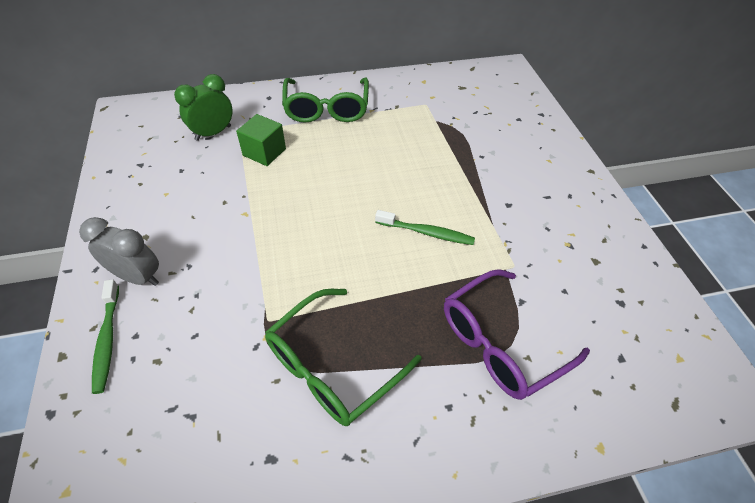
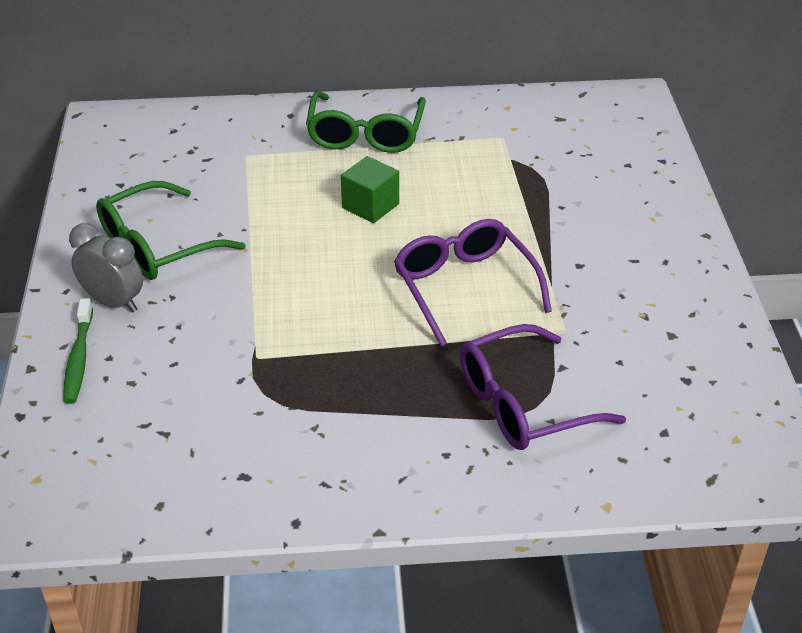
camera: 10 degrees right, 10 degrees down
(213, 133) = (213, 154): green clock -> none
(264, 152) = (276, 181): green cube -> green cube (370, 206)
(332, 366) = (322, 406): green glasses -> green glasses (157, 246)
(427, 232) = (464, 287): green toothbrush -> purple glasses

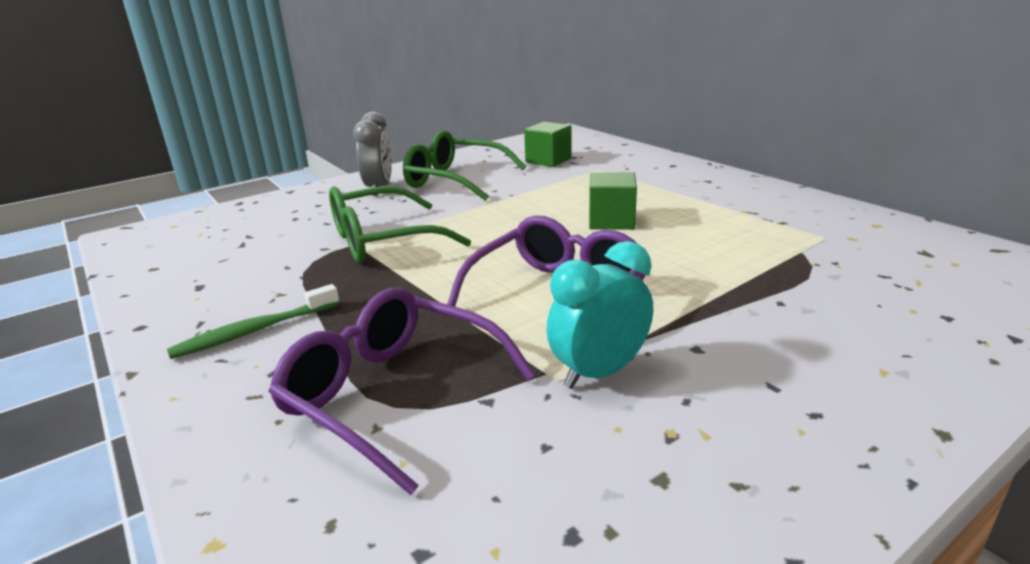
camera: 60 degrees right, 15 degrees down
(79, 358) = (309, 198): green toothbrush -> green toothbrush (254, 331)
(179, 169) = (548, 160): none -> green cube
(365, 134) = (702, 191): green glasses -> green glasses (382, 240)
(571, 313) = (599, 373): none -> turquoise clock

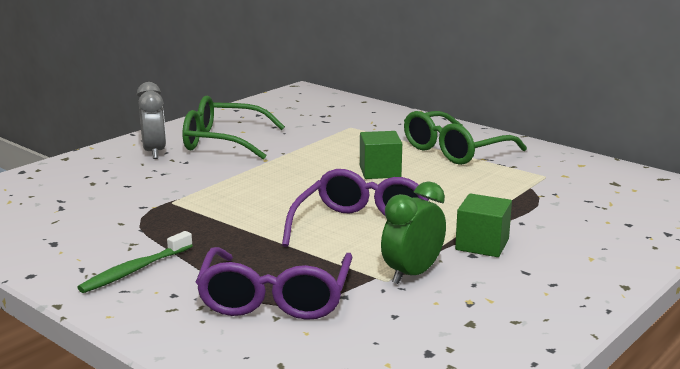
camera: 15 degrees left, 5 degrees down
(382, 240) = (191, 197): green glasses -> green glasses (454, 150)
(393, 394) = (275, 299): purple glasses -> purple glasses turned 105 degrees counterclockwise
(548, 160) = (301, 120): green cube -> green cube (482, 244)
(599, 373) = (412, 274): turquoise clock -> green clock

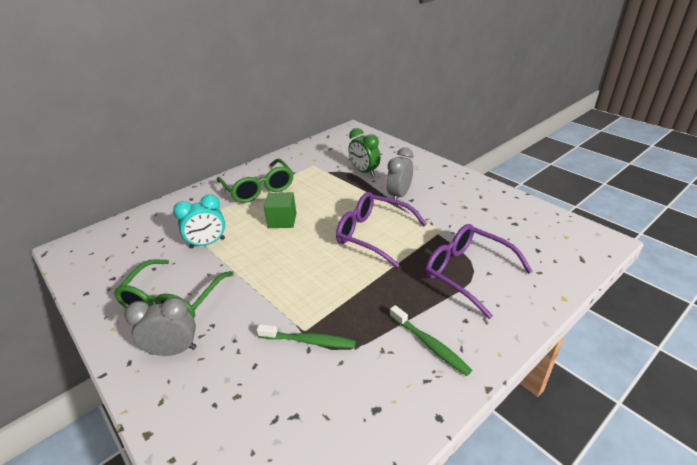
camera: 80 degrees left, 15 degrees up
(154, 206) = (309, 341): none -> green toothbrush
(275, 299) = (467, 273): purple glasses -> purple glasses turned 150 degrees counterclockwise
(321, 141) = (207, 243): none -> turquoise clock
(412, 274) = (434, 221): green clock -> green clock (364, 172)
(482, 244) = (399, 195): green cube -> grey clock

